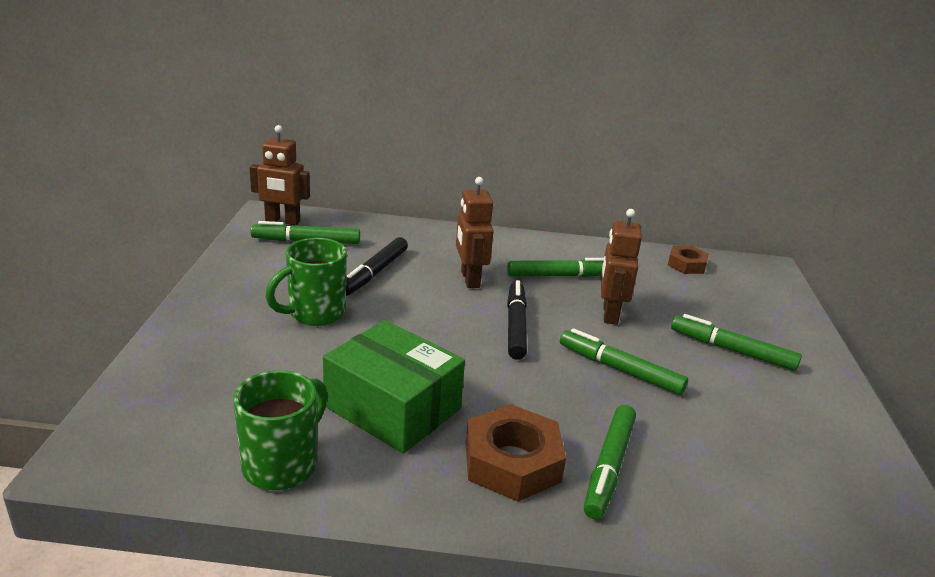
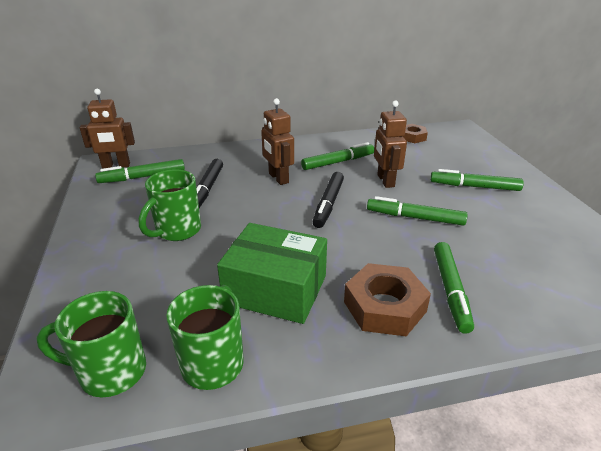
camera: 15 degrees left, 5 degrees up
(173, 442) = (110, 372): none -> green mug
(515, 326) = (328, 204): black marker -> black marker turned 150 degrees counterclockwise

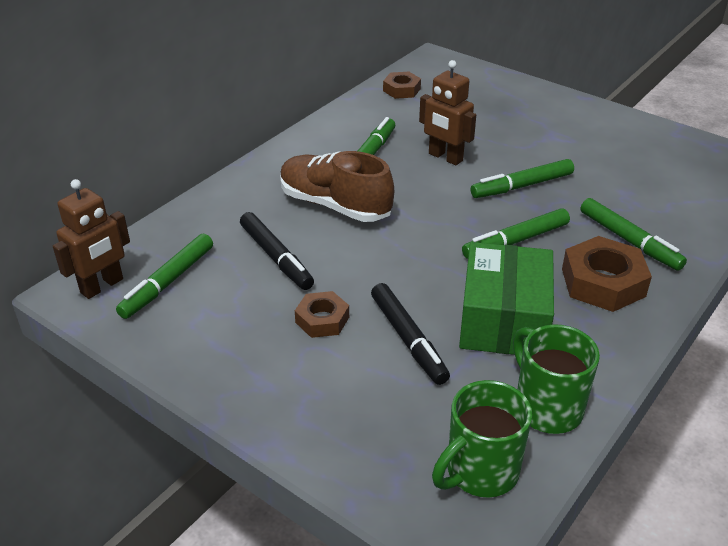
camera: 40 degrees left, 5 degrees up
(177, 231) = (322, 320): green mug -> brown nut
(275, 289) = (503, 319): green box -> green box turned 60 degrees counterclockwise
(278, 178) = (335, 205): brown robot -> brown shoe
(328, 204) = (429, 210): black marker -> black marker (408, 339)
(474, 187) = (529, 127): green marker -> green marker (516, 241)

